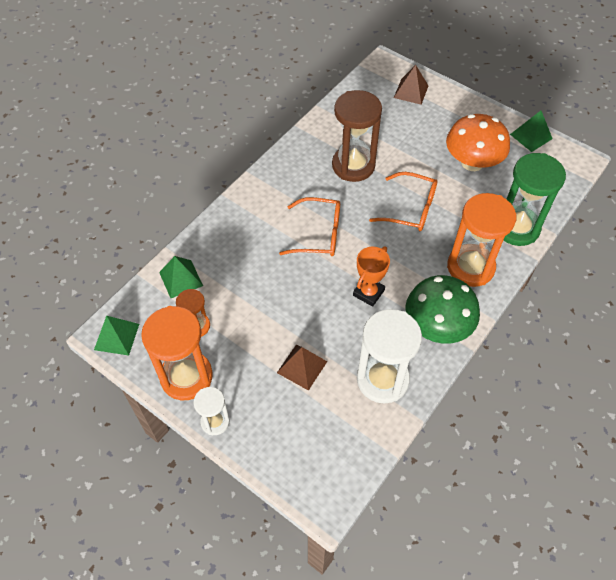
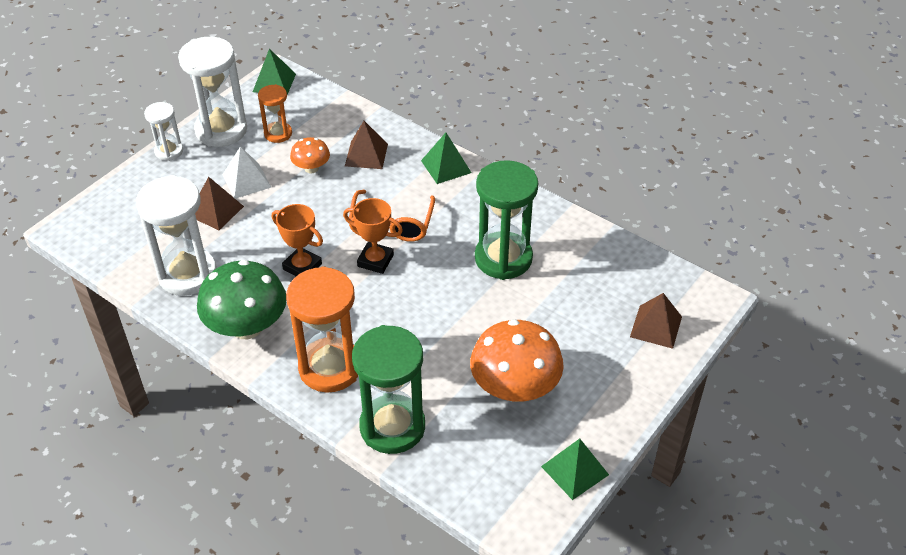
camera: 90 degrees right, 10 degrees down
(181, 279) = (337, 119): green pyramid -> green pyramid (446, 166)
(186, 377) = (221, 130): orange hourglass -> white hourglass
(232, 255) = (366, 155): none -> brown pyramid
(247, 295) = (311, 168): none -> orange mushroom
(262, 346) = (246, 181): none -> white pyramid
(353, 165) = (503, 258): brown hourglass -> green hourglass
(359, 243) = (375, 260): none -> orange trophy
(411, 209) = (429, 313): orange glasses -> none

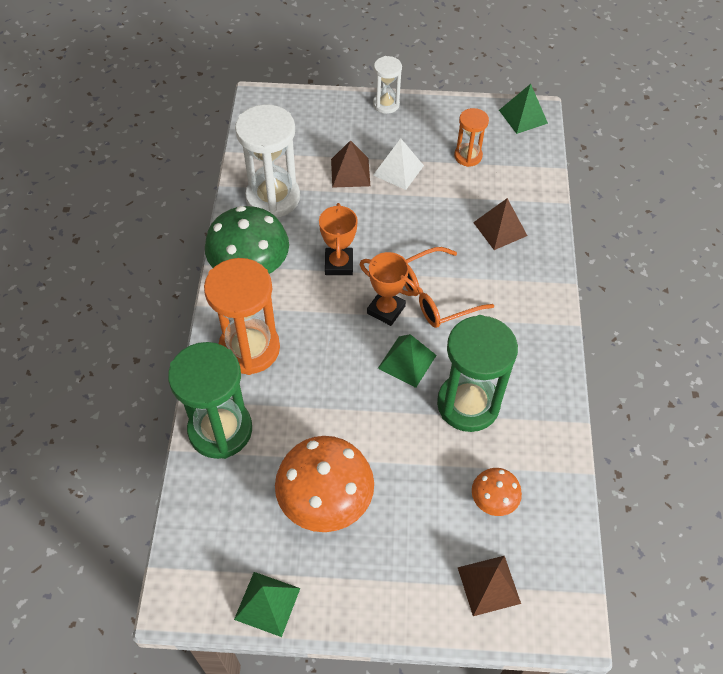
camera: 55 degrees right, 10 degrees up
(221, 130) = (437, 119): white hourglass -> none
(311, 168) = (450, 202): orange mushroom -> orange mushroom (493, 500)
(375, 260) = (386, 310): orange trophy -> orange trophy turned 45 degrees counterclockwise
(446, 166) = (540, 294): green pyramid -> green pyramid (407, 361)

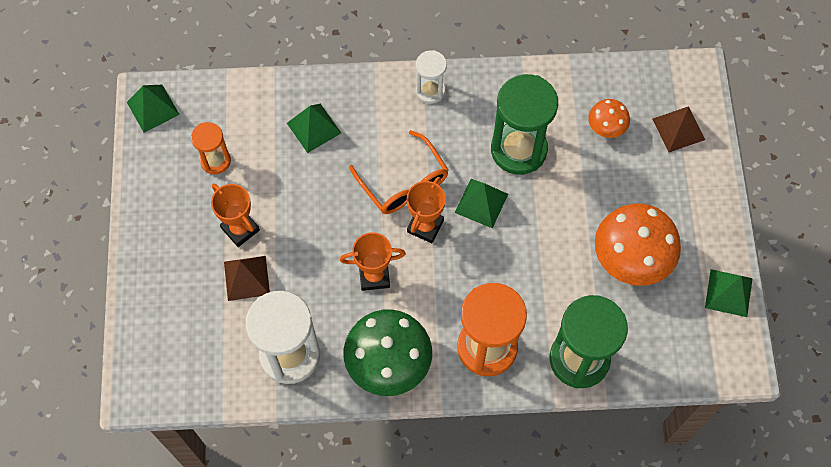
camera: 95 degrees left, 10 degrees up
(386, 104) = (138, 250): white hourglass -> white hourglass (430, 91)
(398, 170) = (240, 229): white pyramid -> orange trophy
(500, 229) = (314, 128): brown pyramid -> green pyramid

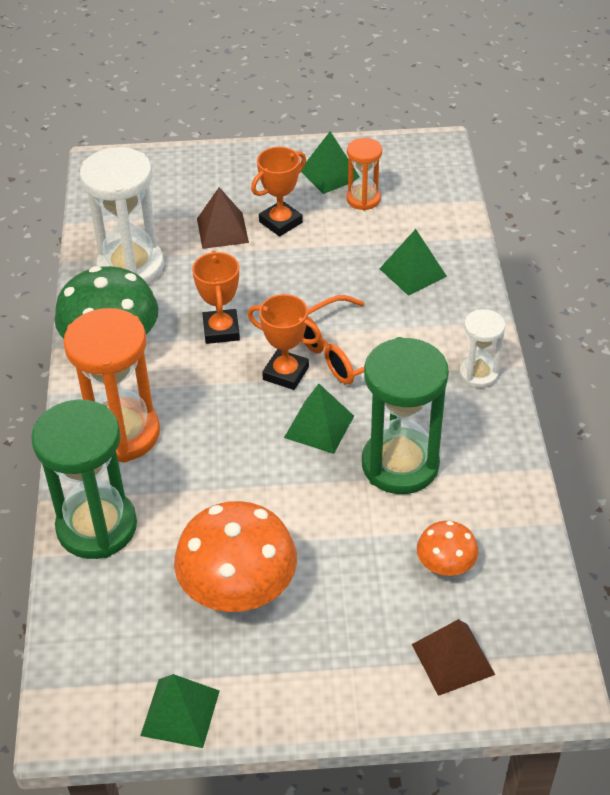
camera: 90 degrees right, 20 degrees down
(153, 108) = (423, 151): green pyramid -> green pyramid (330, 174)

